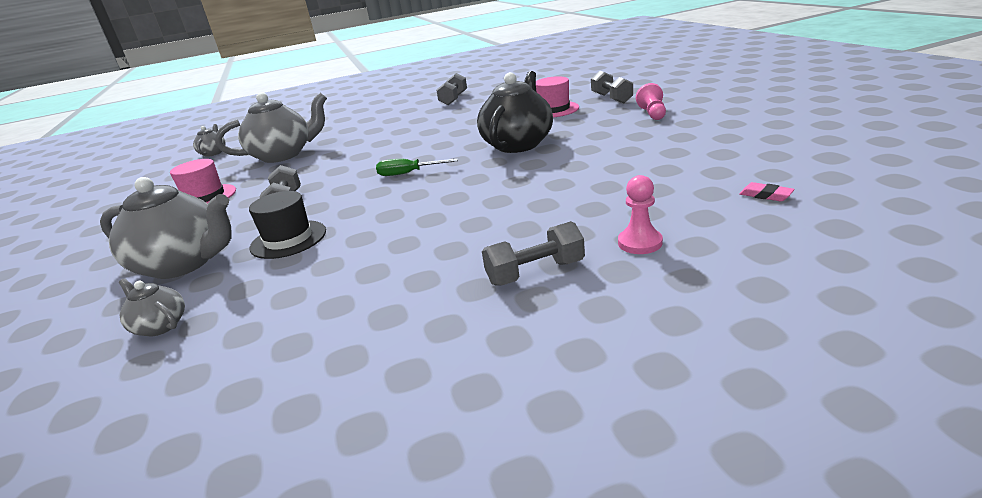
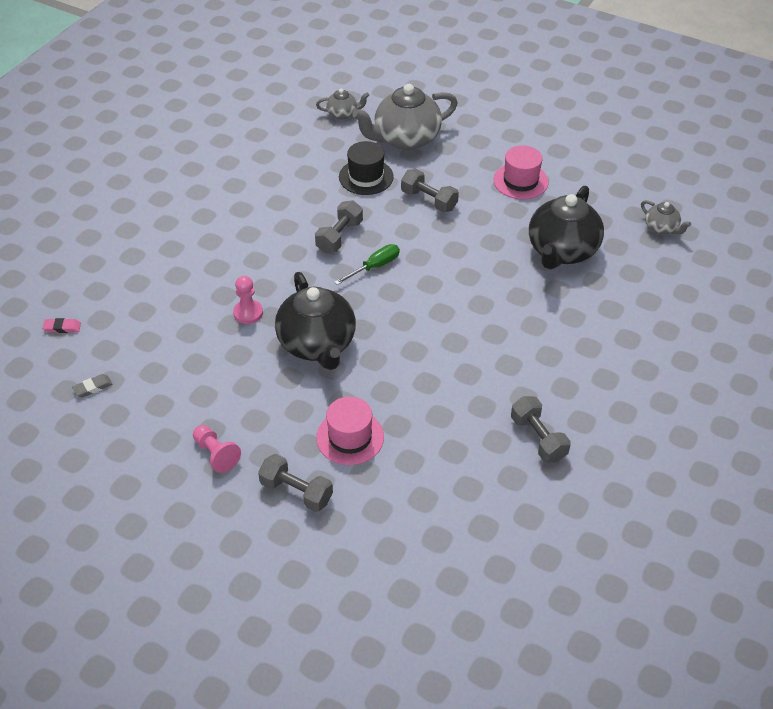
camera: 135 degrees right, 20 degrees up
(283, 155) = (562, 251): grey teapot -> black teapot
(535, 272) = (173, 212): grey dumbbell -> grey dumbbell (339, 236)
(640, 243) = (126, 253): pink pawn -> pink pawn (248, 313)
(743, 152) = (93, 387): none -> grey eraser

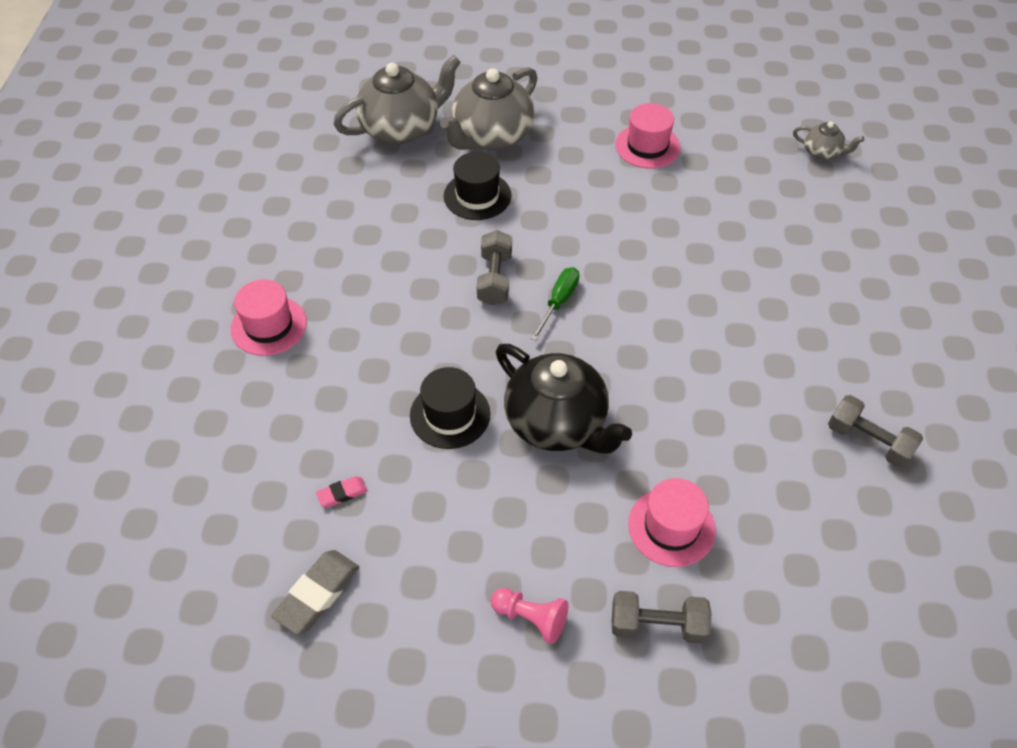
camera: 25 degrees left, 5 degrees up
(62, 327) = (224, 527): pink eraser -> pink eraser (342, 493)
(93, 387) = (317, 594): grey eraser -> grey eraser, size x1.82
(166, 216) = (269, 326): none -> pink hat
(248, 313) = (450, 414): pink pawn -> black hat
(343, 114) = (401, 128): grey teapot -> grey teapot, size x2.08
(429, 200) = (565, 201): grey dumbbell -> none
(562, 251) = (743, 212): black teapot -> none

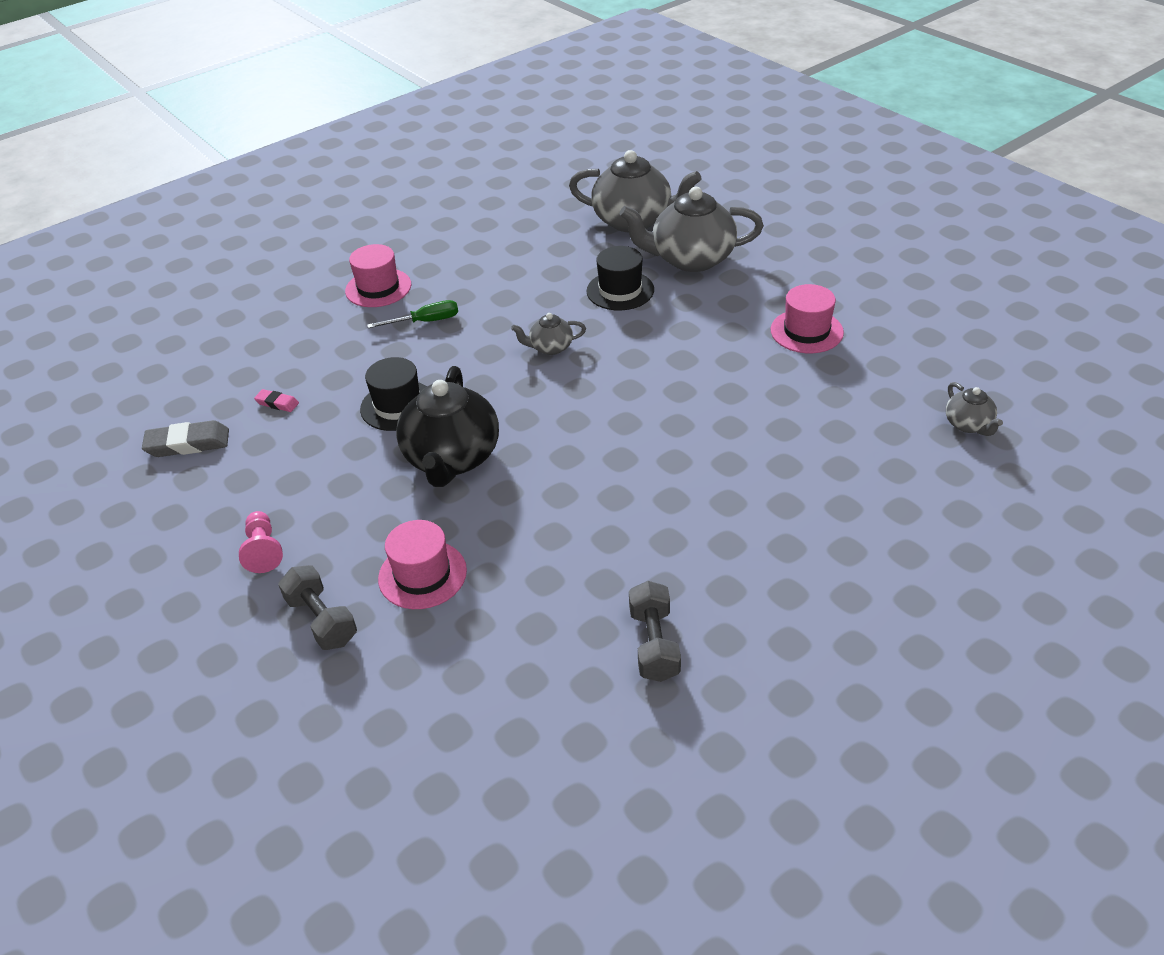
camera: 50 degrees right, 10 degrees down
(495, 279) = (550, 347): grey dumbbell -> grey teapot
(558, 302) = (571, 389): green screwdriver -> green screwdriver (425, 321)

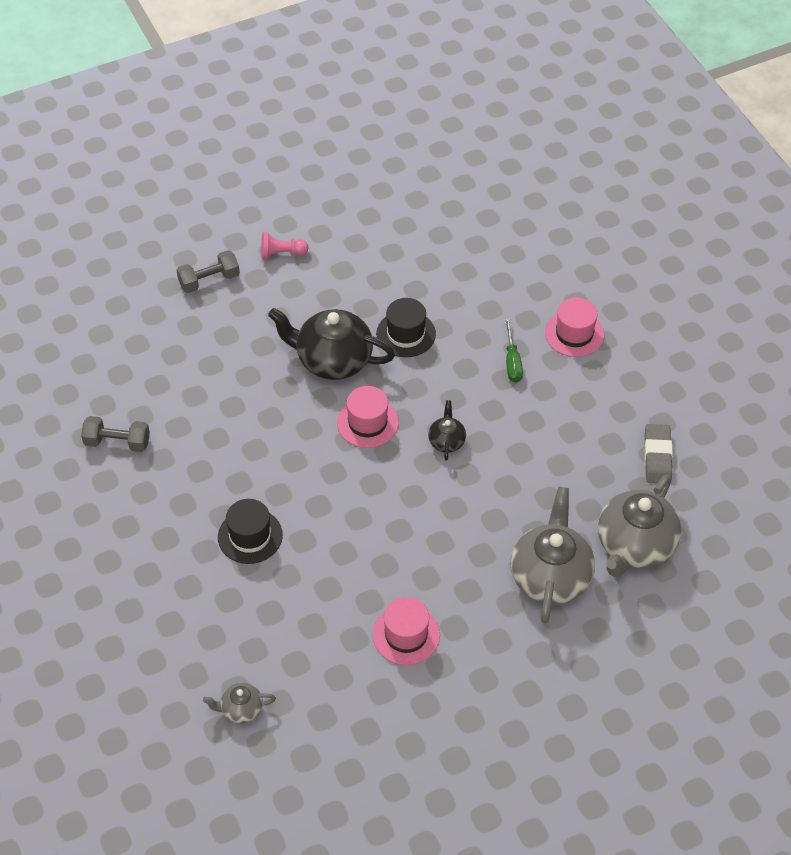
camera: 100 degrees right, 10 degrees up
(188, 443) = (406, 214): grey eraser -> grey eraser (657, 457)
(277, 403) = (435, 263): pink eraser -> none
(422, 575) = (226, 332): pink hat -> pink hat (367, 422)
(550, 347) = (446, 441): grey teapot -> black teapot
(620, 290) = (515, 508): black hat -> black hat (250, 536)

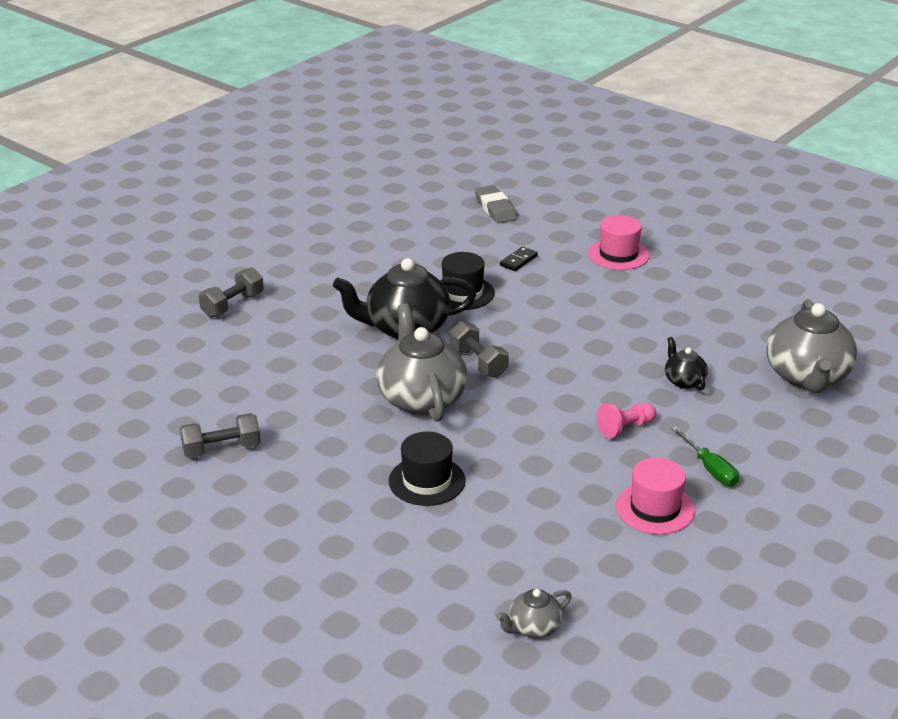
camera: 25 degrees left, 20 degrees down
(281, 253) = (293, 270): pink pawn -> pink pawn (625, 428)
(367, 422) = (478, 363): pink hat -> grey dumbbell
(446, 441) = (567, 355): black teapot -> black teapot (684, 381)
(479, 310) = (518, 261): none -> black domino
(512, 361) = (579, 286): green screwdriver -> green screwdriver (710, 469)
(550, 576) = (753, 421): grey teapot -> grey teapot (421, 399)
(657, 457) = (768, 313): grey eraser -> grey eraser (495, 208)

